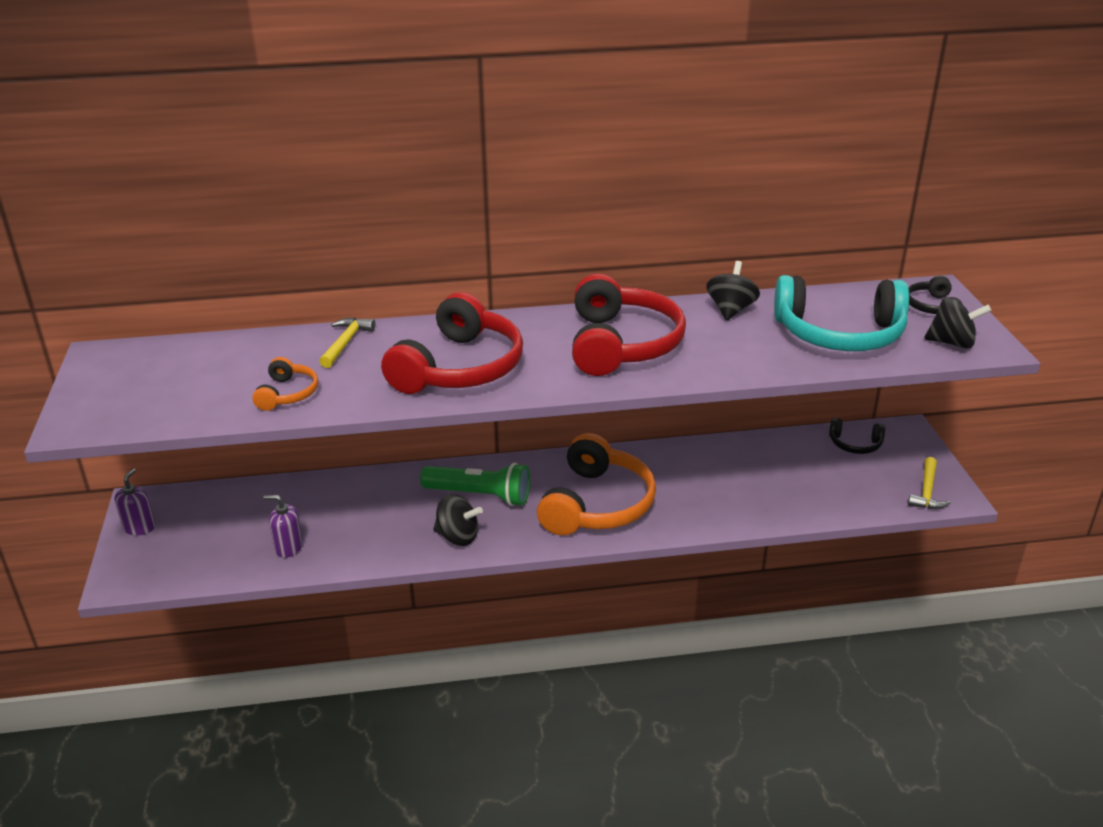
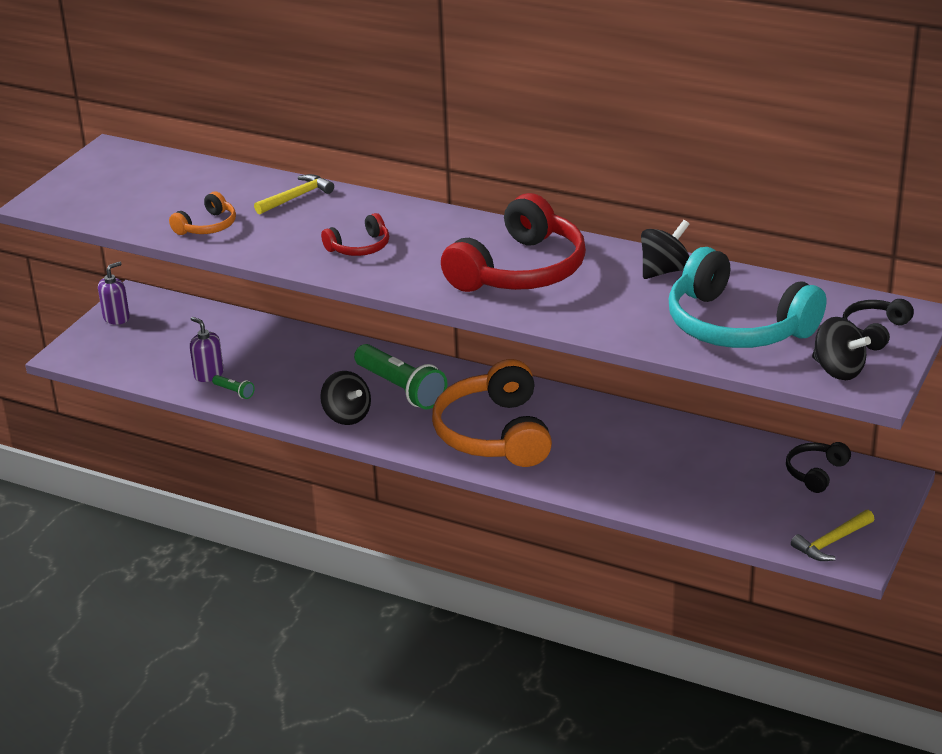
camera: 35 degrees right, 0 degrees up
(330, 554) = (234, 392): none -> green flashlight
(459, 368) = (359, 247): red headphones -> red headphones, size x0.48
(597, 504) = (494, 434): orange headphones -> orange headphones turned 120 degrees clockwise
(855, 444) = (815, 473): black headphones -> black headphones turned 75 degrees clockwise

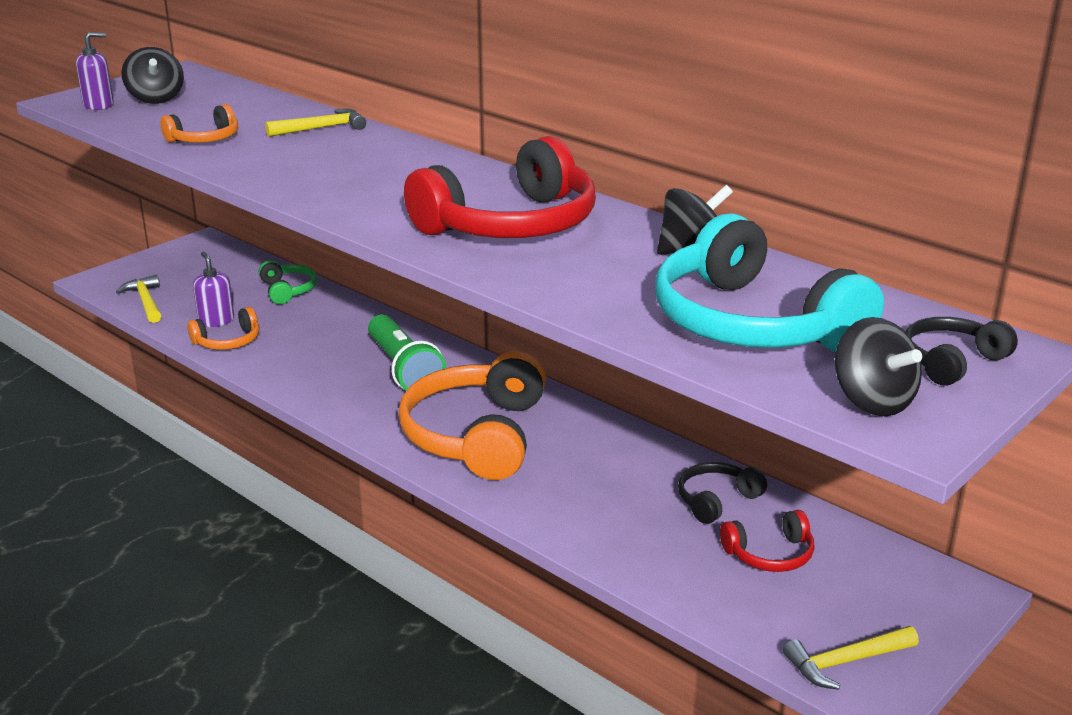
camera: 15 degrees right, 5 degrees down
(116, 318) = (172, 256): purple soap dispenser -> purple soap dispenser (99, 105)
(130, 368) = (145, 301): none -> yellow hammer
(234, 392) = (228, 341): green flashlight -> orange headphones
(250, 333) = (288, 290): none -> green headphones
(347, 416) = (325, 386): black spinning top -> black spinning top (156, 99)
(359, 247) = (346, 178): red headphones -> red headphones (770, 554)
(815, 473) = (859, 561): black headphones -> black headphones (716, 500)

